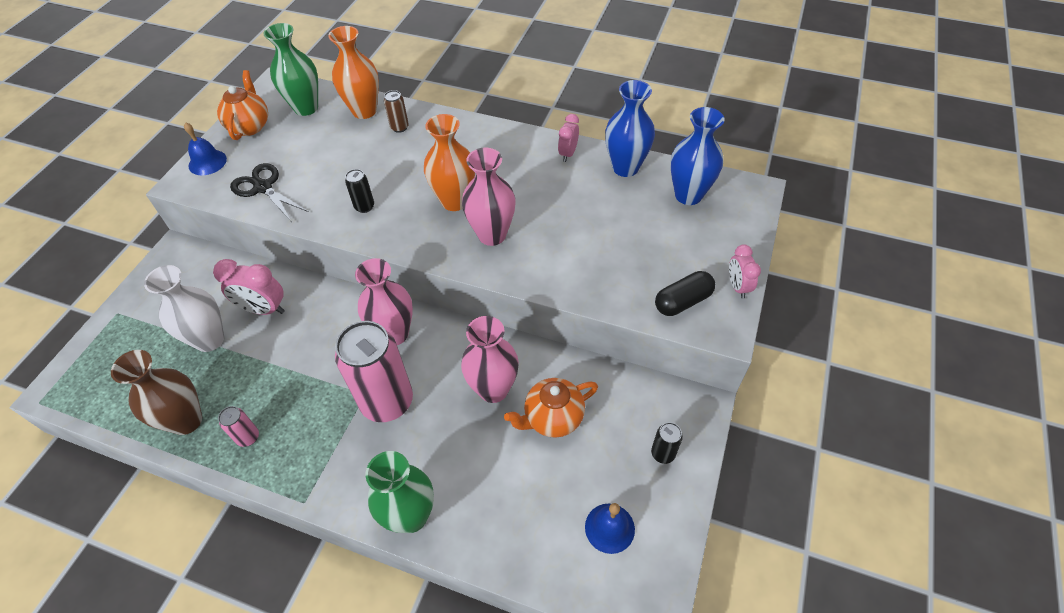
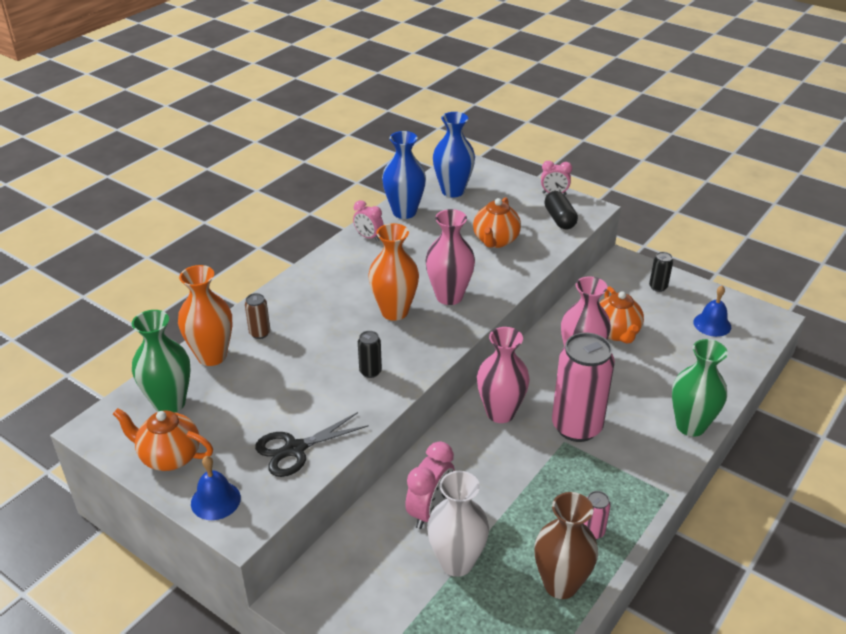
camera: 75 degrees left, 15 degrees down
(607, 251) = (495, 241): none -> orange teapot

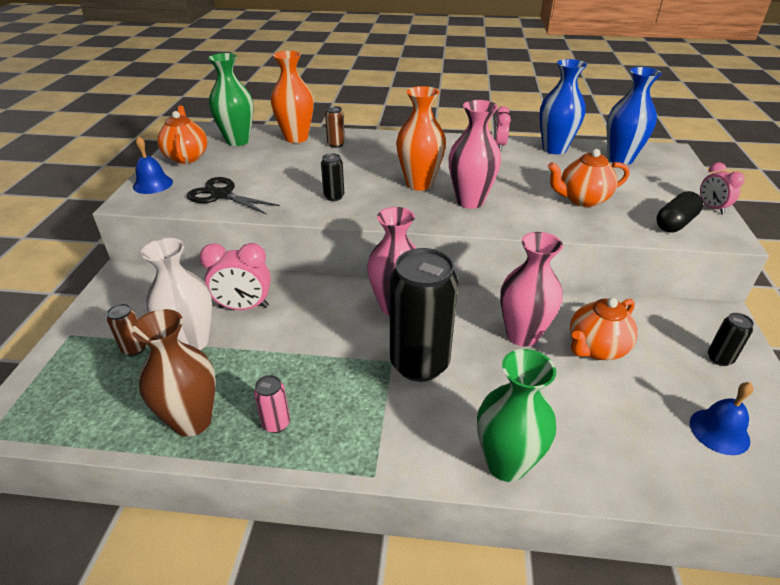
camera: 60 degrees right, 0 degrees up
(438, 609) = (134, 349): none -> brown can
(576, 427) = (419, 363): pink can -> black can

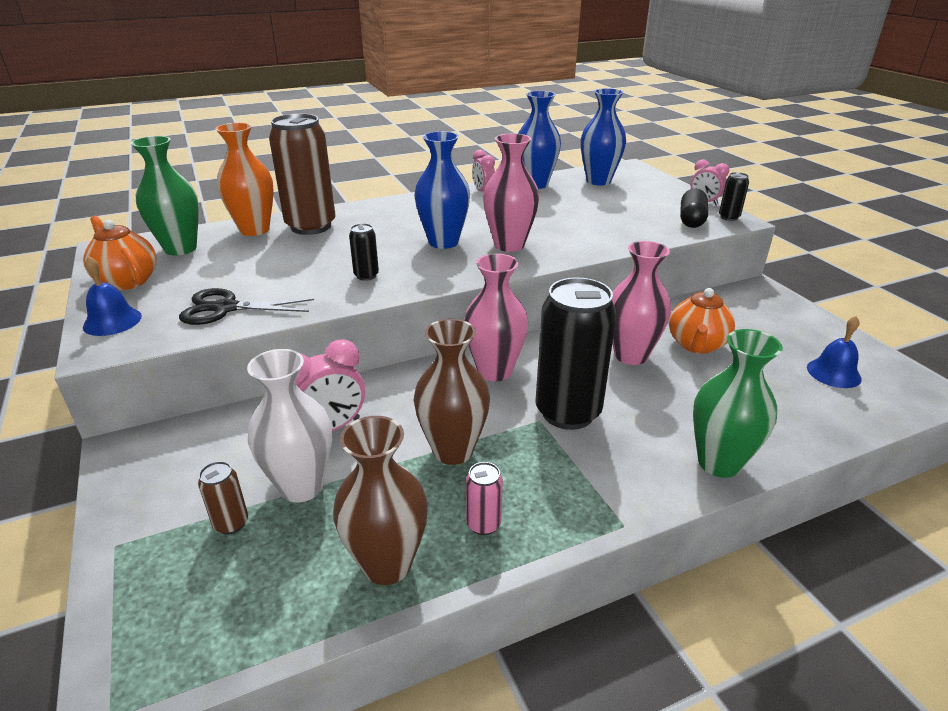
camera: 30 degrees left, 5 degrees down
(307, 358) = (453, 450): none -> brown vase
(336, 144) = (311, 226): brown can -> brown can, size x2.34
(419, 184) = (443, 242): orange vase -> blue vase
(582, 199) = (603, 220): orange teapot -> none
(719, 358) = (785, 321): black can -> black can (729, 217)

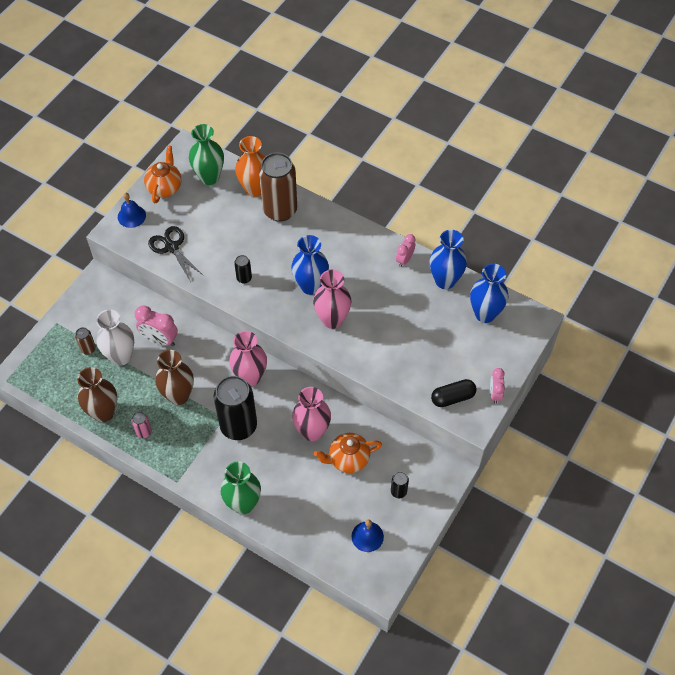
camera: 55 degrees right, 25 degrees up
(729, 217) = (476, 417): black can -> black can (398, 491)

